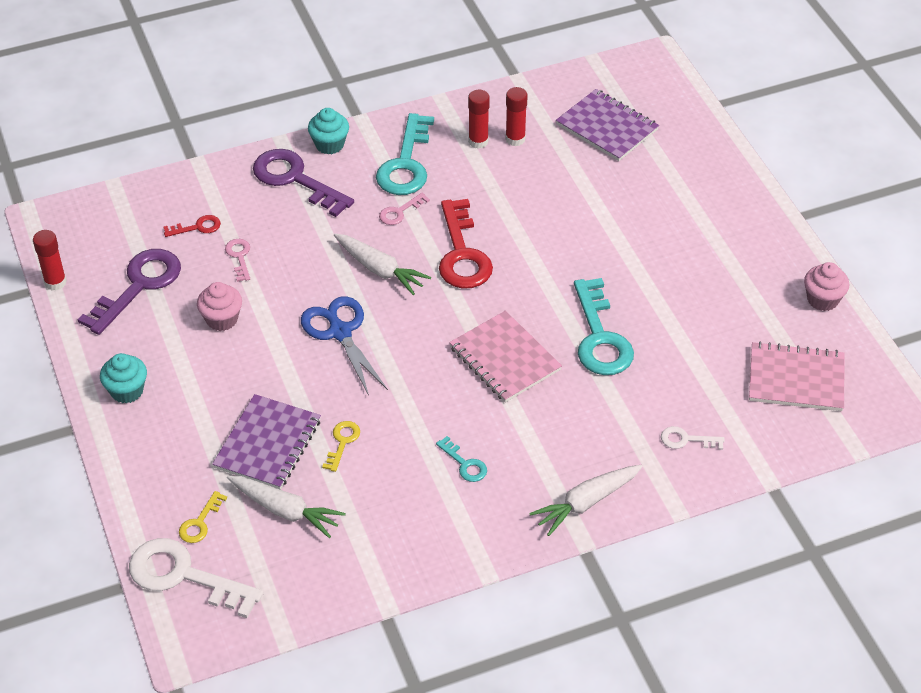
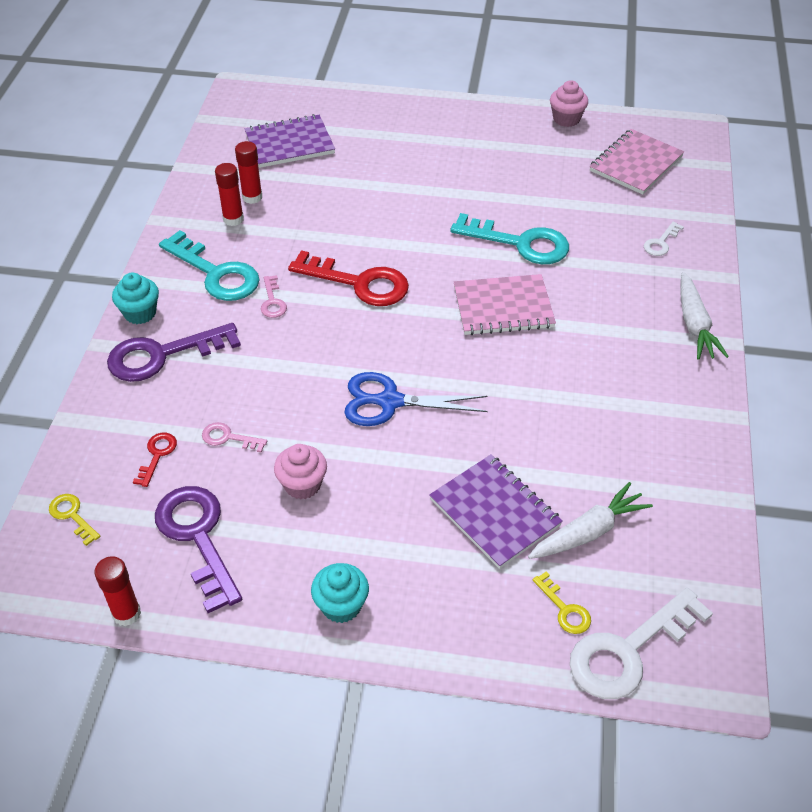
camera: 60 degrees left, 0 degrees up
(342, 442) = (529, 454): yellow key -> yellow key (72, 515)
(380, 270) = (333, 343): white carrot -> none
(465, 464) = (607, 381): turquoise key -> none

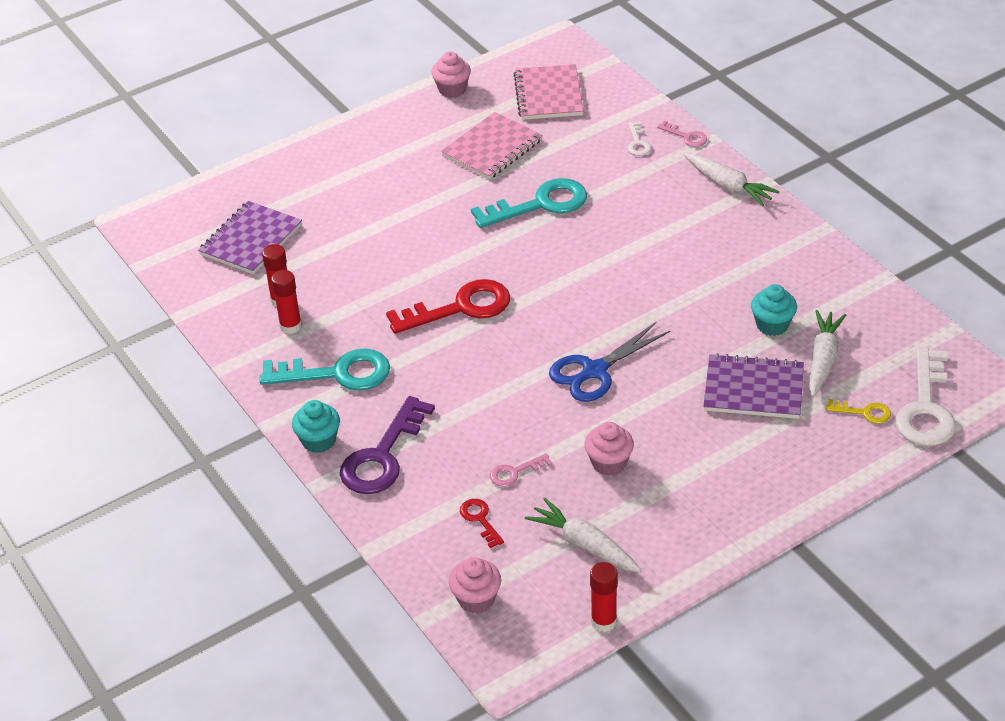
camera: 40 degrees left, 5 degrees down
(72, 515) = (476, 599): yellow key -> pink cupcake
(197, 537) = (584, 544): purple key -> white carrot
(272, 301) = (412, 363): pink key -> pink key (686, 136)
(341, 605) = (733, 511): turquoise cupcake -> turquoise cupcake (772, 325)
(503, 307) = (587, 257): pink notebook -> pink notebook (492, 148)

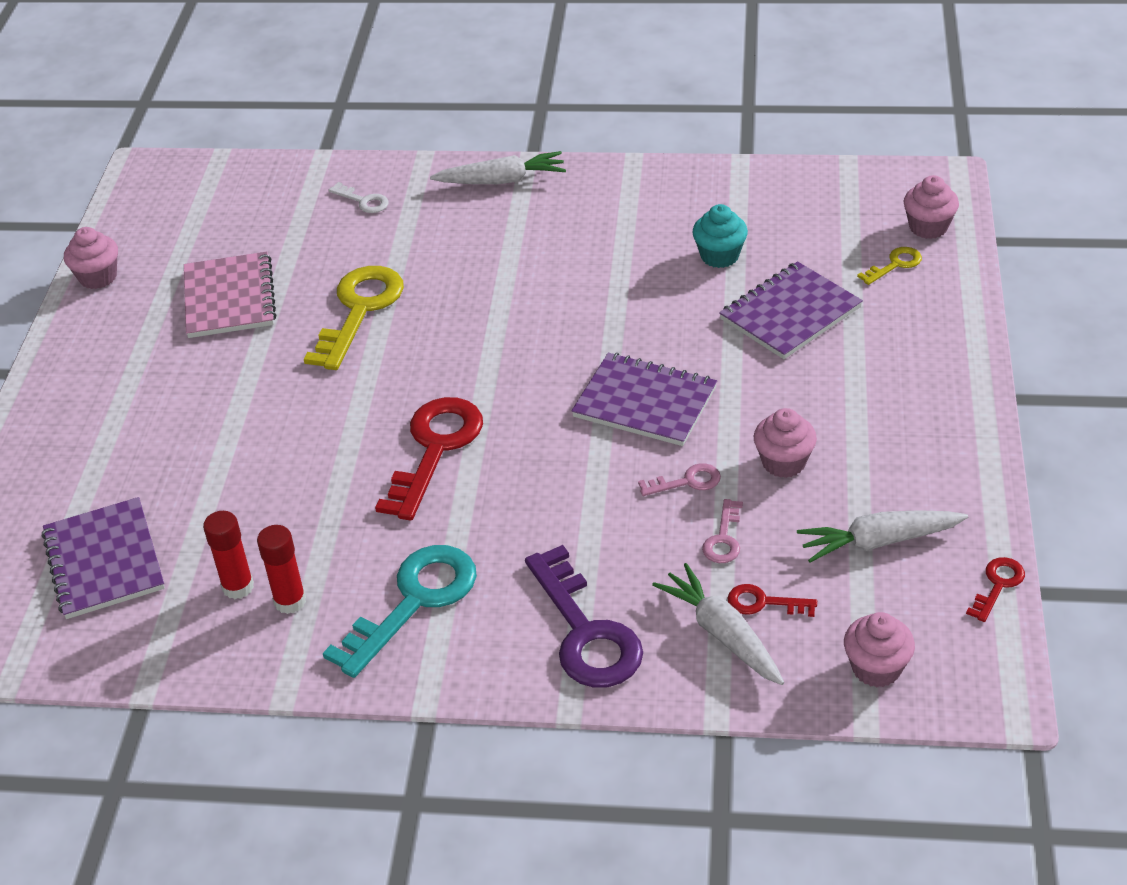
camera: 50 degrees left, 0 degrees up
(319, 441) = (501, 674): turquoise cupcake -> none
(540, 204) = (359, 310): turquoise key -> yellow key
(548, 94) = (208, 218): pink notebook -> none
(595, 371) = (644, 402): blue scissors -> purple notebook
(604, 621) = (998, 585): red glue stick -> red key
(686, 136) = (398, 168): pink key -> pink key (687, 481)
(822, 359) = (800, 251): white carrot -> white carrot (722, 634)
(926, 408) = (928, 227): white key -> pink cupcake

